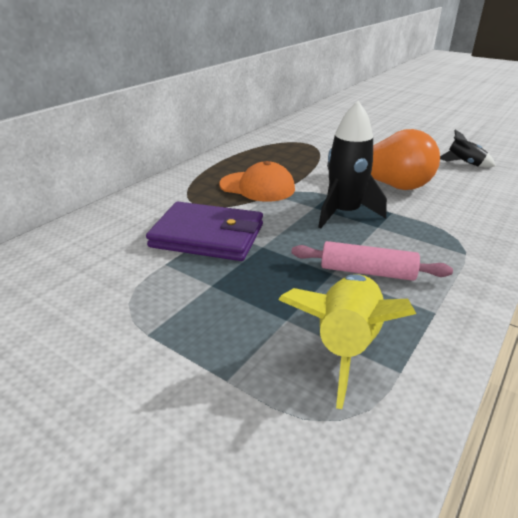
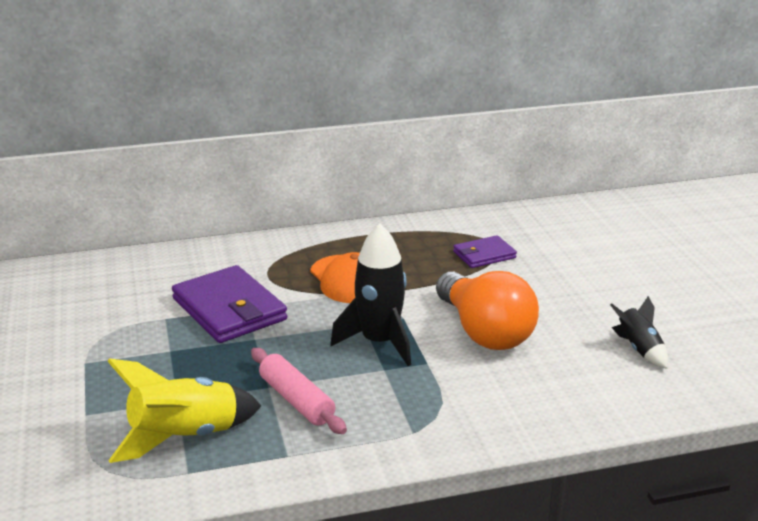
camera: 40 degrees right, 5 degrees down
(308, 149) = (484, 255): none -> purple wallet

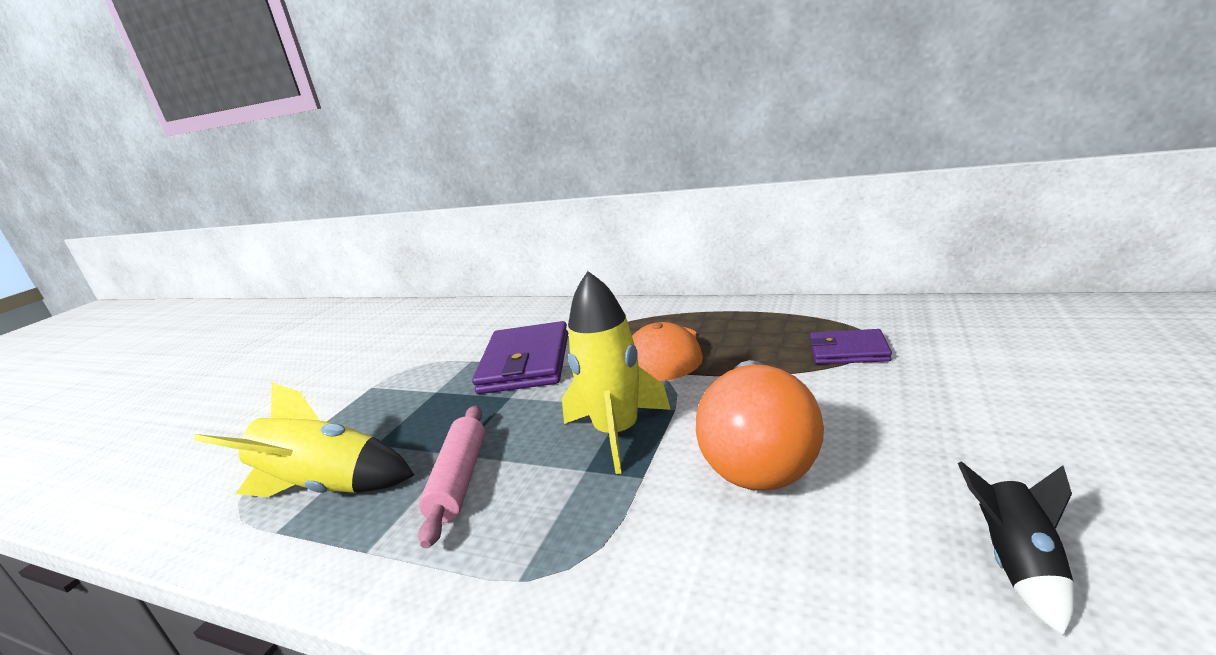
camera: 40 degrees right, 5 degrees down
(379, 342) = (617, 433): black rocket -> yellow rocket

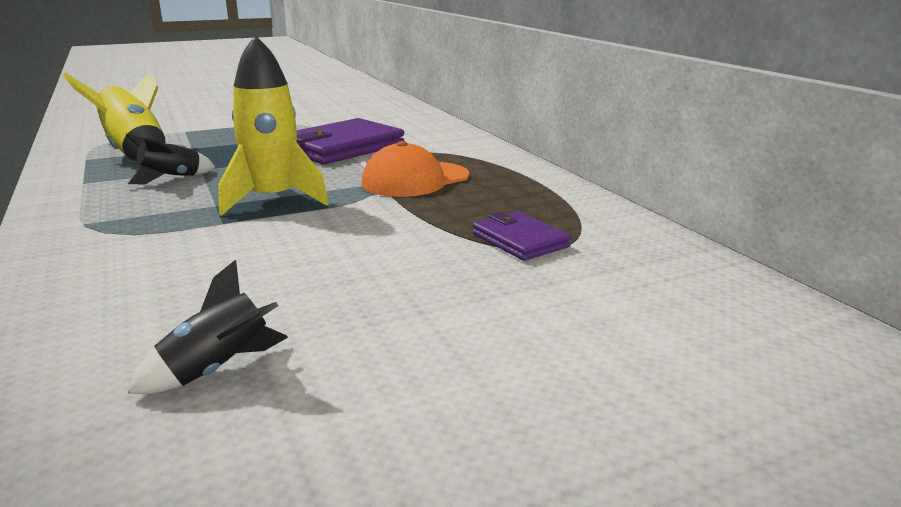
camera: 40 degrees right, 0 degrees up
(459, 480) = (172, 179): pink rolling pin -> black rocket
(758, 453) = (292, 248): orange light bulb -> none

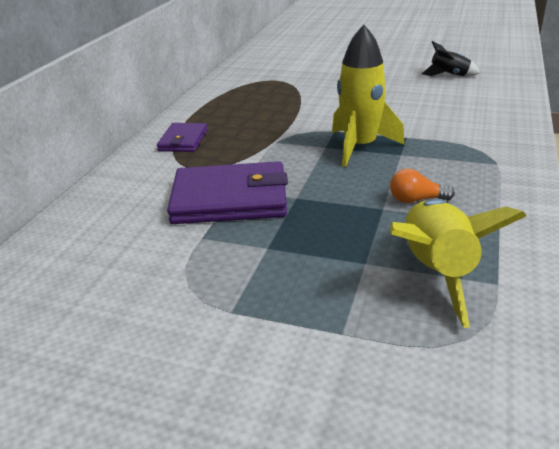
camera: 135 degrees left, 10 degrees up
(172, 179) = (416, 200): black rocket -> orange light bulb
(415, 180) = (251, 137): orange cap -> none
(520, 240) = (281, 86): purple wallet -> purple wallet (183, 140)

